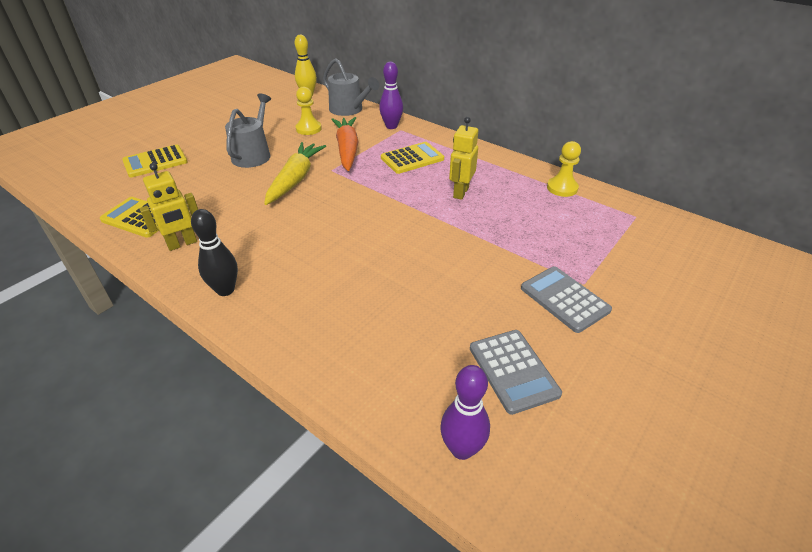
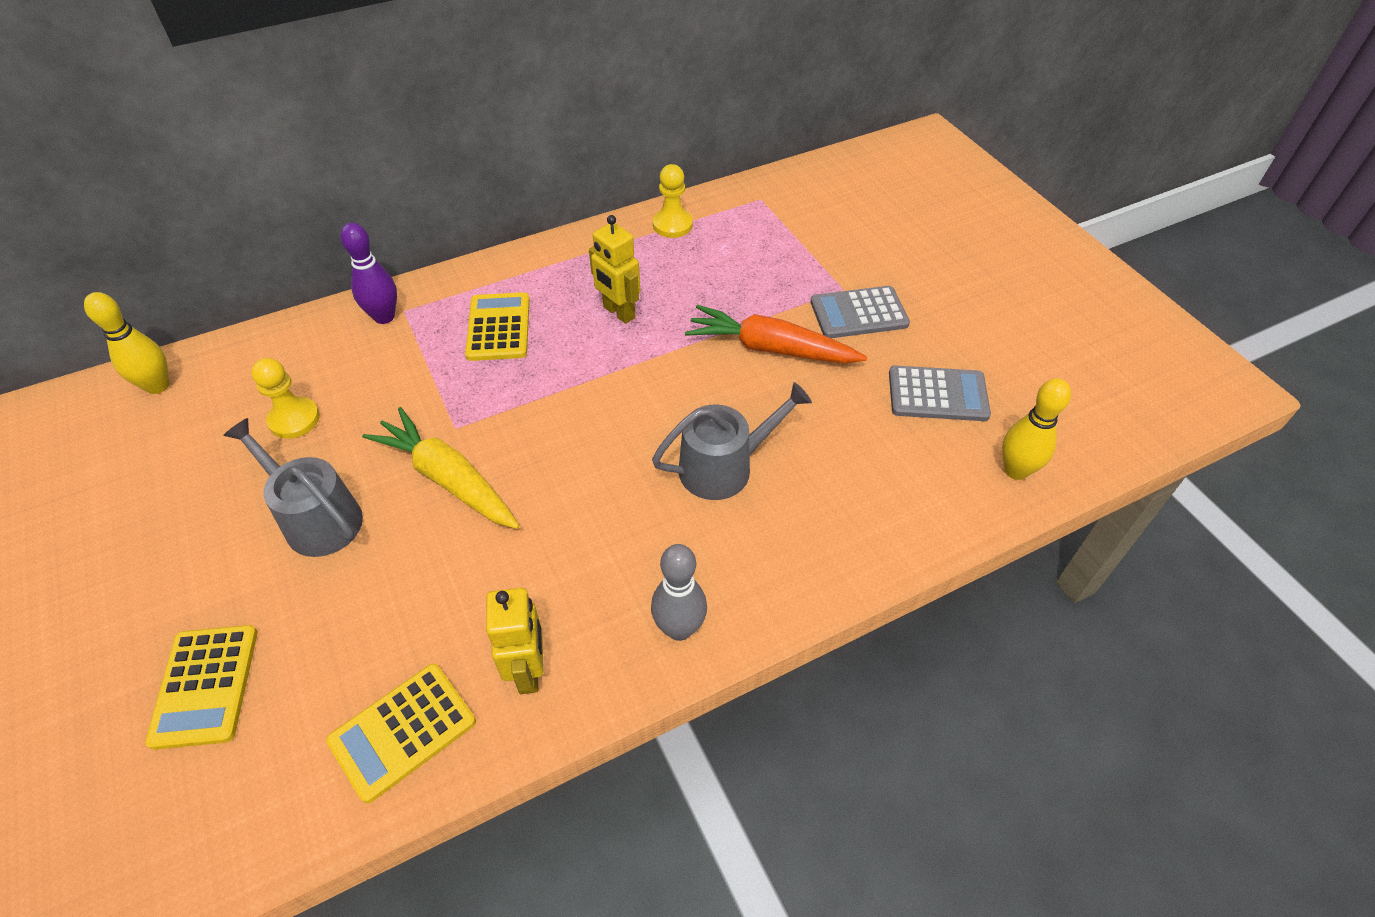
camera: 65 degrees left, 10 degrees up
(225, 290) = (679, 628): black bowling pin -> grey bowling pin
(347, 149) = (410, 390): orange carrot -> orange carrot (770, 348)
(349, 109) = (277, 348): grey watering can -> grey watering can (724, 467)
(462, 449) = (1016, 470): purple bowling pin -> yellow bowling pin

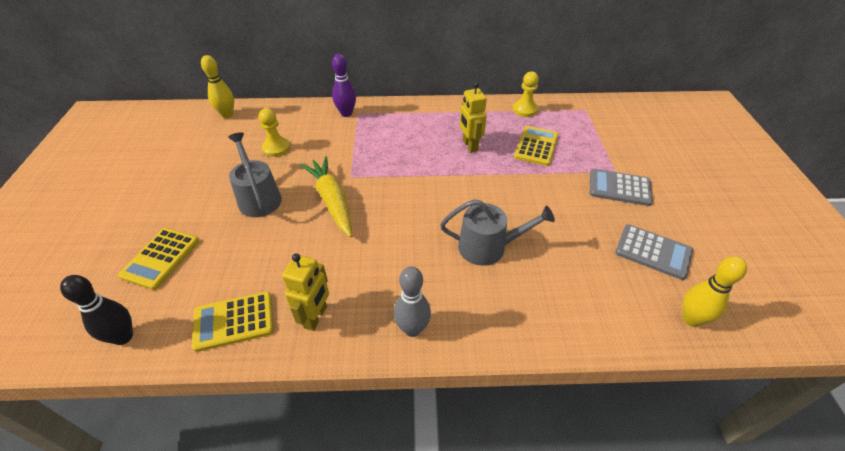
camera: 25 degrees right, 5 degrees down
(227, 836) = (123, 337): none -> black bowling pin
(498, 327) = (400, 134): yellow calculator -> yellow calculator (536, 146)
(770, 348) = (551, 191): orange carrot -> none

